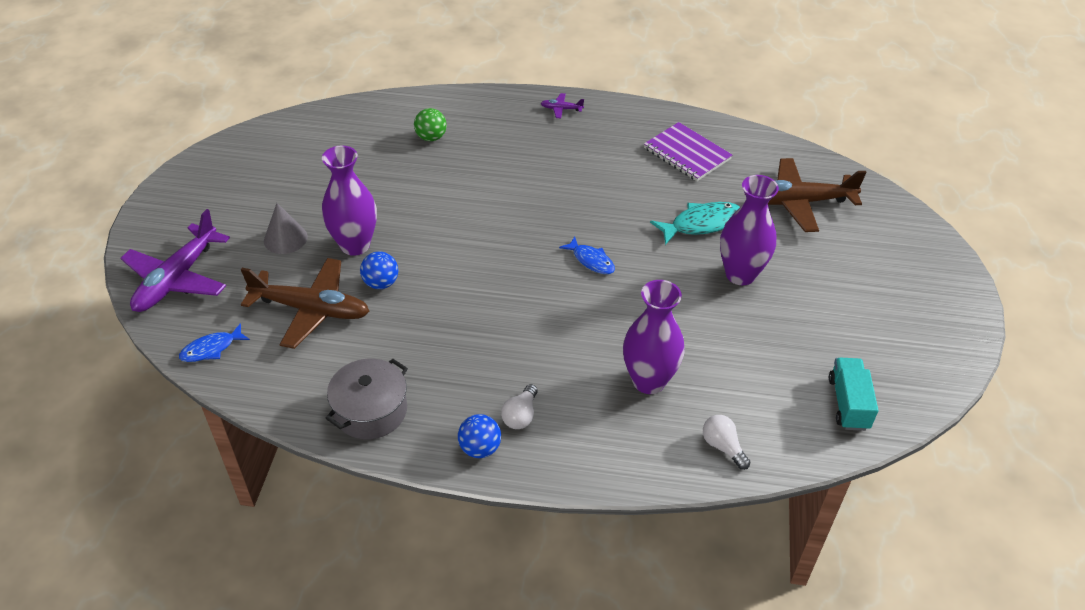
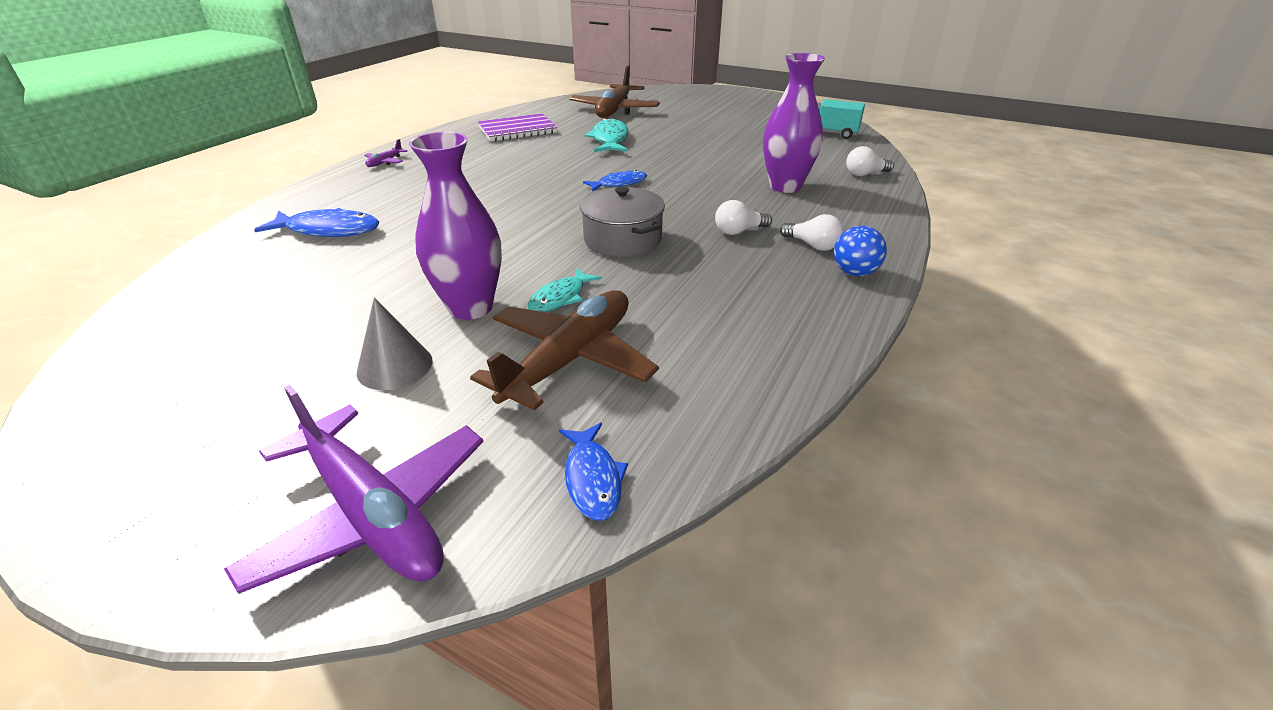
camera: 70 degrees left, 10 degrees down
(370, 410) = (782, 334): grey pot -> grey pot (622, 239)
(381, 283) = (560, 297): blue ball -> turquoise fish
(431, 137) = (328, 230): green ball -> blue fish
(527, 361) = (739, 231): none -> white light bulb
(740, 274) = (679, 138): purple vase -> none

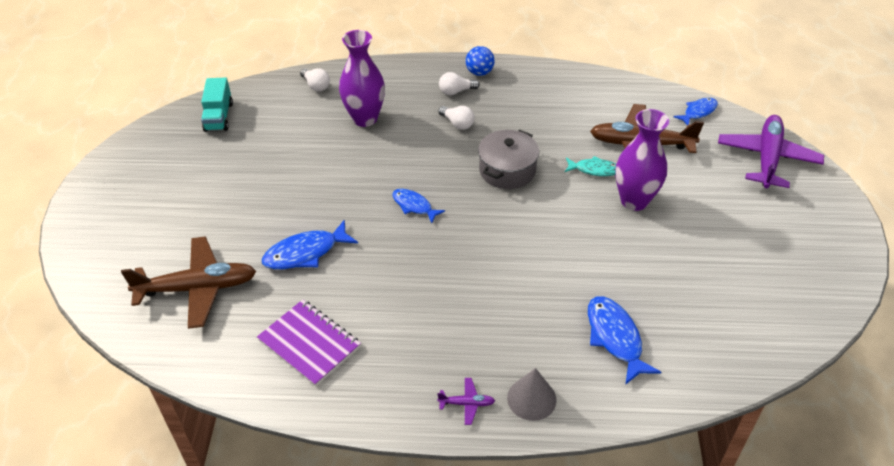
camera: 115 degrees left, 10 degrees up
(395, 366) = (701, 201): grey cone -> grey cone (531, 398)
(610, 140) = (305, 253): turquoise fish -> blue fish
(812, 245) = (456, 91): white light bulb -> white light bulb turned 120 degrees counterclockwise

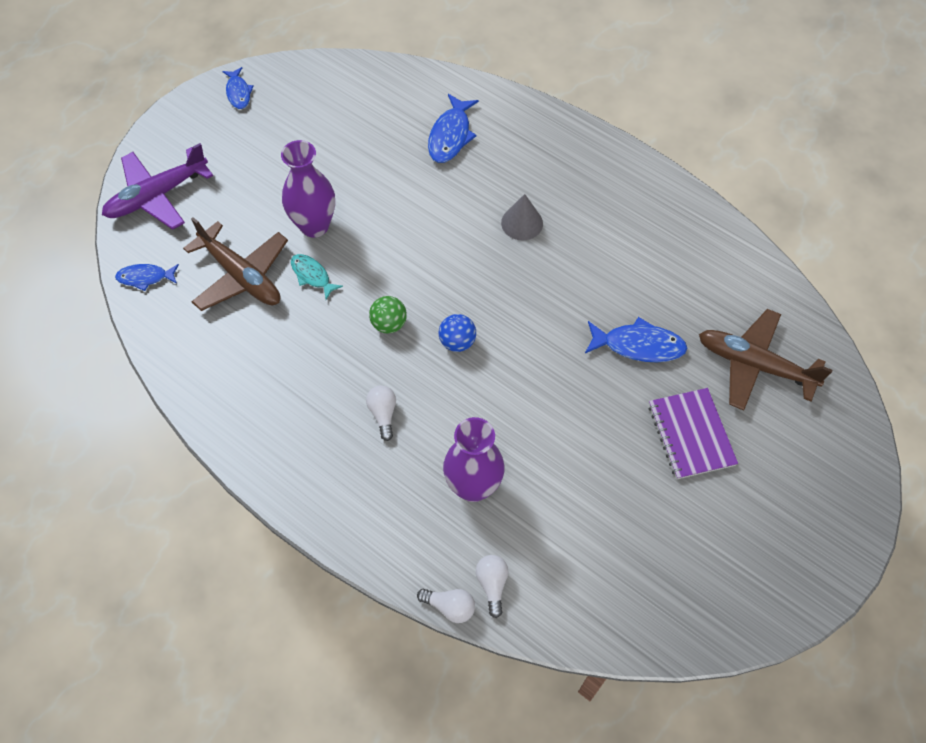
camera: 145 degrees left, 15 degrees up
(219, 117) = (638, 603): turquoise truck -> none
(309, 344) = (681, 258): purple notebook -> purple notebook (691, 434)
(414, 206) = (507, 337): blue fish -> blue fish (238, 92)
(456, 91) = (343, 464): white light bulb -> white light bulb (450, 607)
(467, 403) = (593, 153): purple plane -> none
(479, 72) = (291, 478): blue ball -> blue ball (457, 342)
(507, 170) = (389, 324): grey pot -> green ball
(531, 398) = (546, 132): grey cone -> grey cone (522, 223)

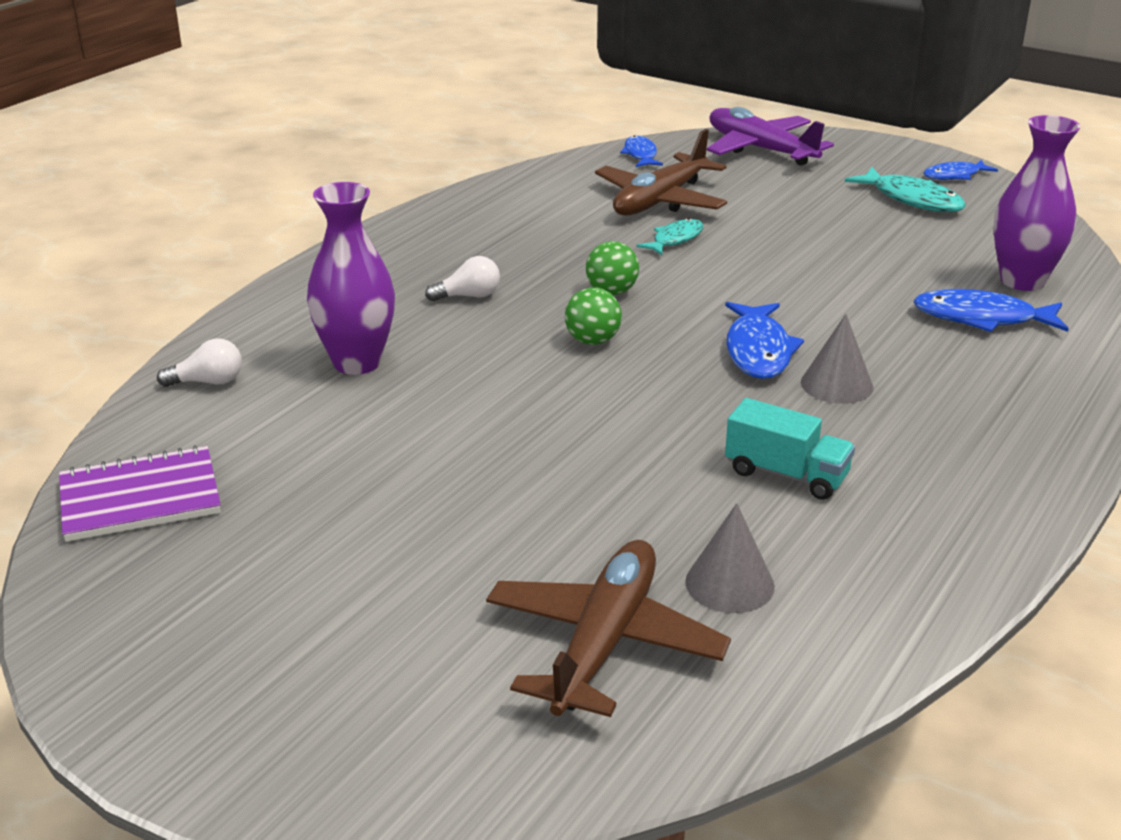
camera: 85 degrees right, 30 degrees down
(273, 126) = (912, 199): none -> turquoise fish
(314, 226) = (757, 235): purple vase -> purple vase (1022, 281)
(450, 607) = (184, 354): white light bulb -> none
(457, 342) = (592, 341): blue ball -> green ball
(613, 265) = (786, 474): none -> turquoise truck
(638, 345) = (621, 502): blue fish -> blue fish (758, 351)
(691, 434) = (444, 559): purple notebook -> purple notebook (140, 498)
(707, 306) = (729, 584): none -> grey cone

